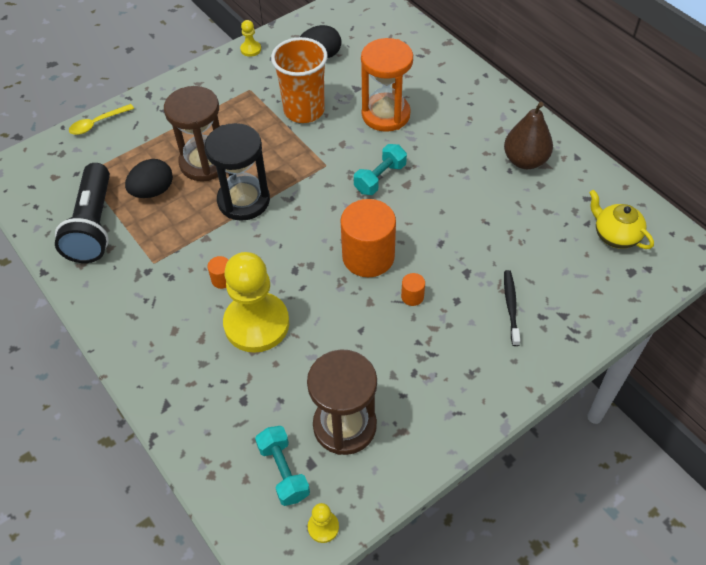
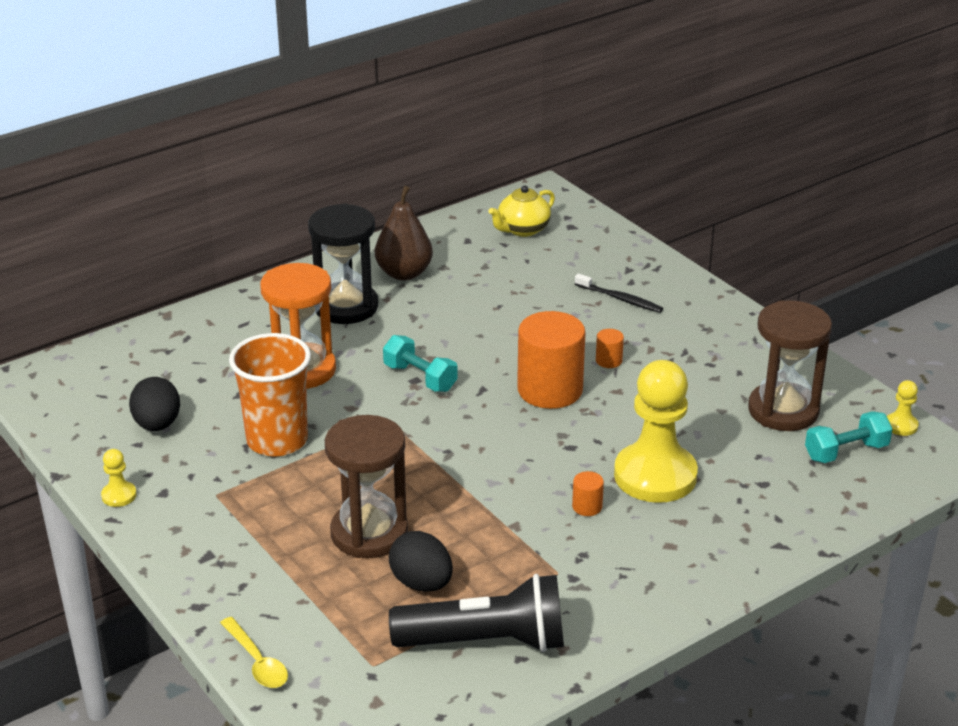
camera: 90 degrees left, 20 degrees down
(244, 200) = (448, 492): black hourglass -> black hourglass (346, 307)
(511, 307) = (620, 299): black toothbrush -> black toothbrush turned 150 degrees counterclockwise

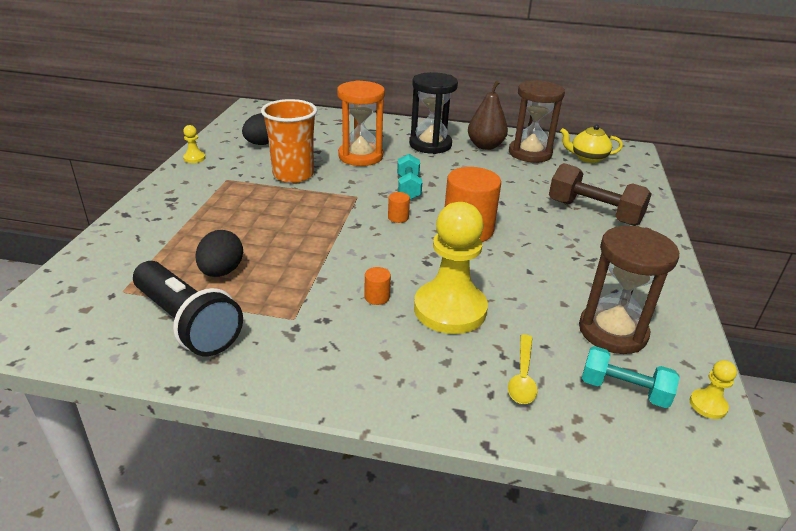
camera: 45 degrees right, 0 degrees up
(257, 662) = (90, 252): yellow spoon -> yellow spoon (522, 377)
(369, 533) = (248, 234): brown hourglass -> brown hourglass (530, 153)
(608, 361) = (531, 236): orange cylinder -> orange cylinder (398, 217)
(620, 299) = (594, 212): black toothbrush -> brown dumbbell

